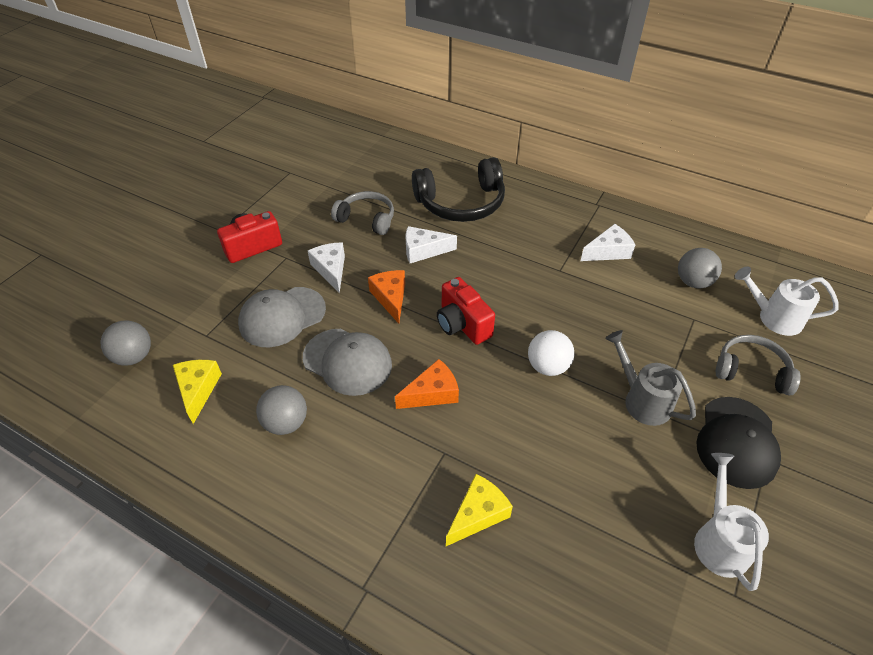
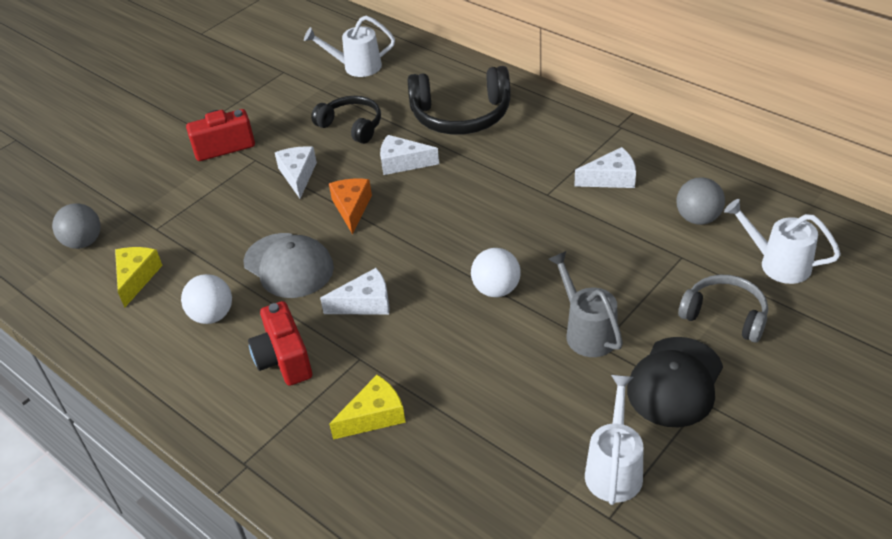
camera: 15 degrees right, 5 degrees down
(282, 317) = (235, 217): grey cap -> none
(286, 422) = (212, 315): grey ball -> white ball
(354, 164) = (356, 67): none -> white watering can
(367, 219) = (352, 126): grey headphones -> black headphones
(432, 393) = (365, 303): orange cheese -> white cheese
(462, 324) = (419, 240): red camera -> red camera (284, 359)

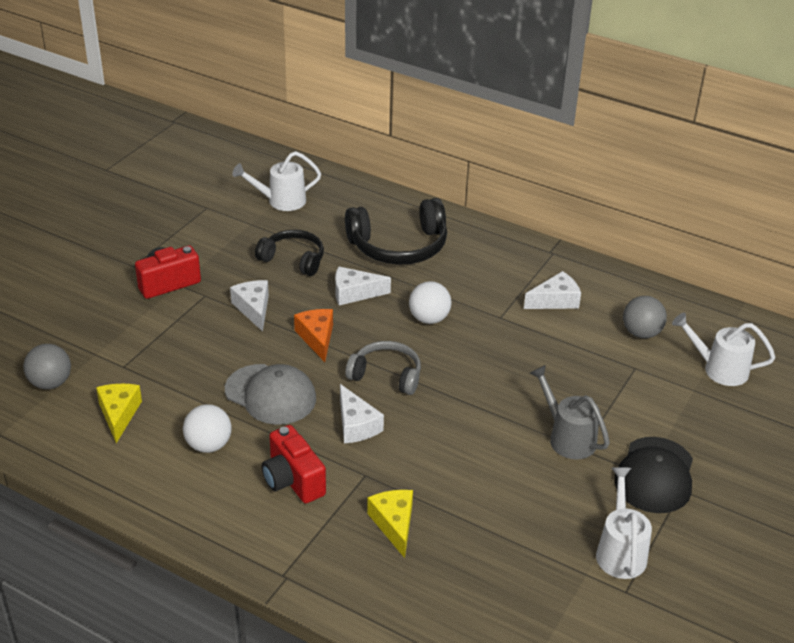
camera: 15 degrees left, 5 degrees down
(365, 303) = (356, 425): white cheese -> white cheese turned 90 degrees clockwise
(374, 416) = (394, 524): yellow cheese -> yellow cheese turned 60 degrees counterclockwise
(496, 289) = (476, 405): white ball -> white ball (429, 319)
(725, 315) = (684, 416): grey headphones -> grey headphones (386, 375)

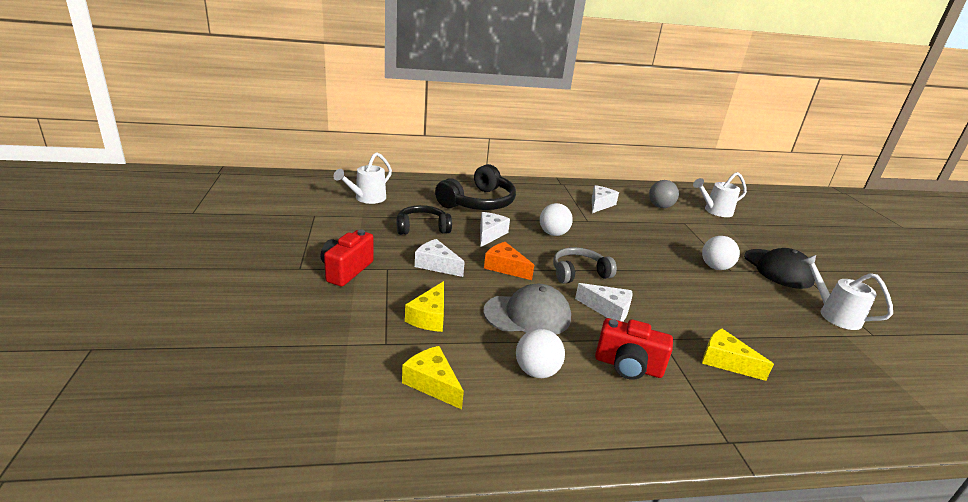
camera: 40 degrees left, 10 degrees down
(50, 383) = (332, 387): grey ball -> none
(184, 358) = (429, 317): none -> yellow cheese
(354, 293) = (490, 234): white cheese -> white cheese turned 150 degrees clockwise
(567, 437) = (715, 267): grey watering can -> white ball

